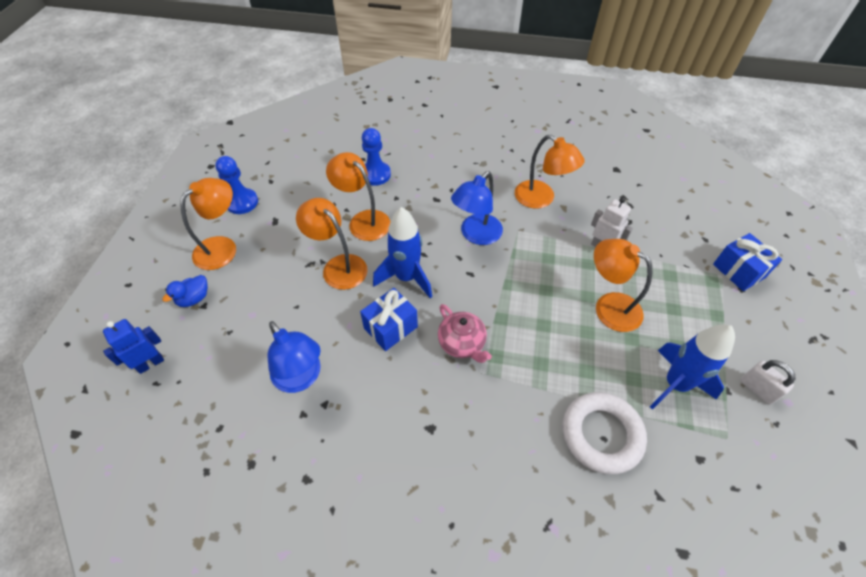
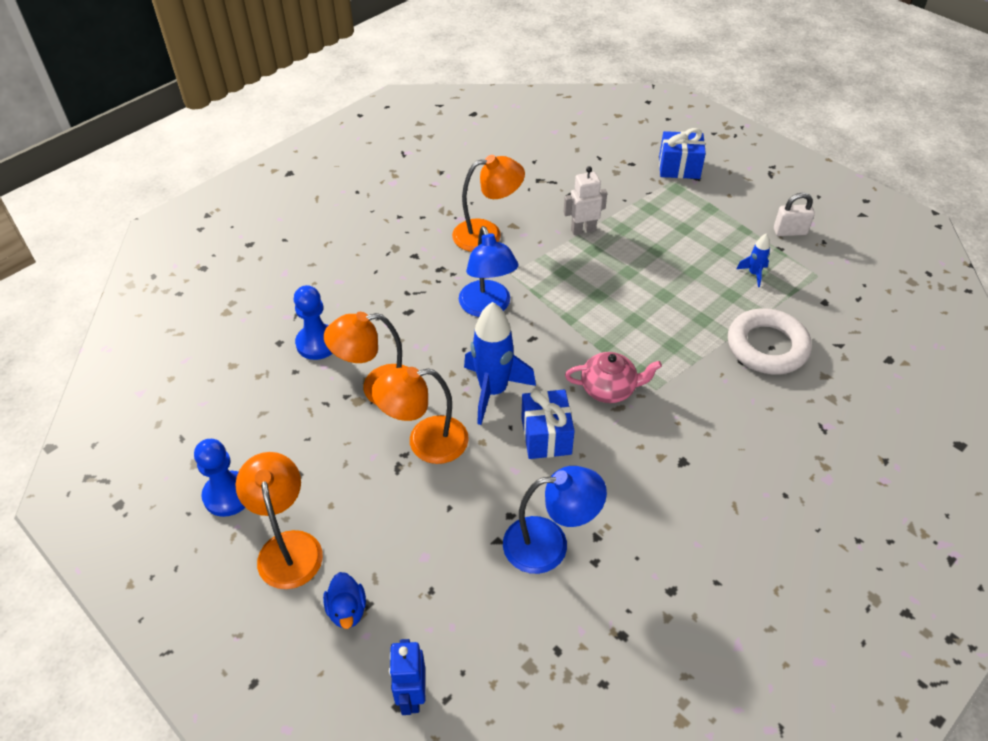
camera: 55 degrees left, 5 degrees down
(609, 306) = (650, 265): orange lamp -> none
(675, 384) = (754, 274): blue rocket -> blue rocket, size x0.47

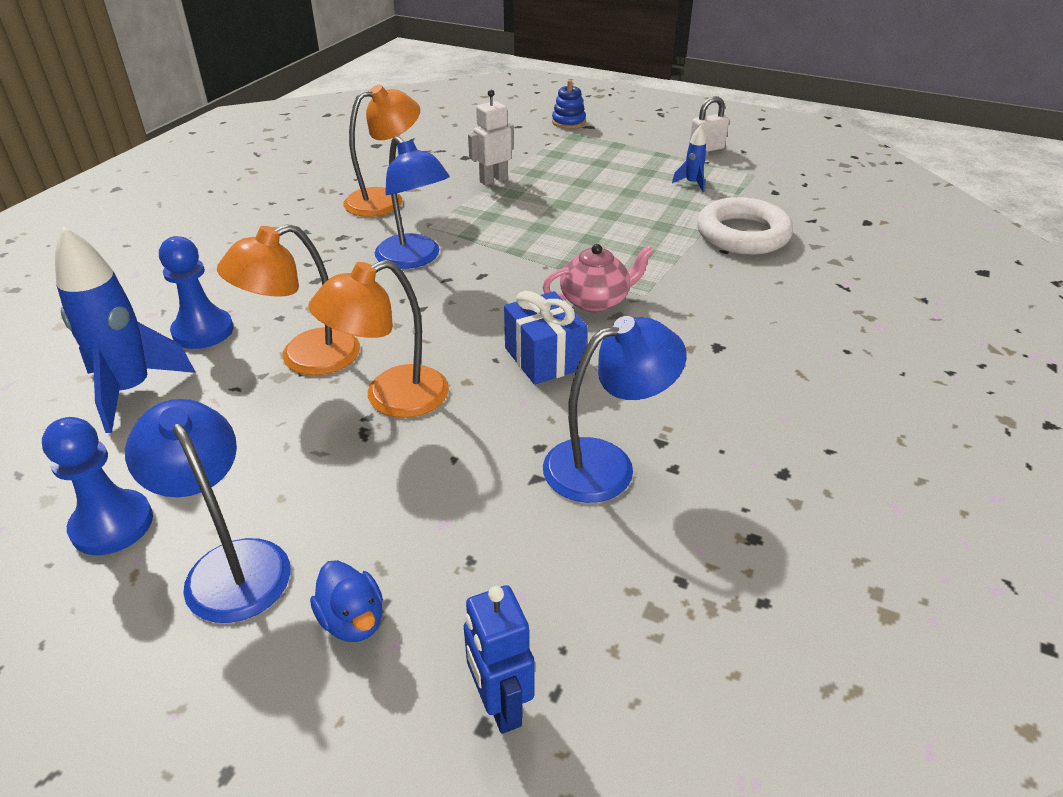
camera: 20 degrees left, 10 degrees down
(288, 547) = (230, 564): orange lamp -> blue lamp
(493, 391) = (457, 330): blue rocket -> blue rocket (132, 390)
(679, 168) = (568, 122): blue gift -> blue stacking toy

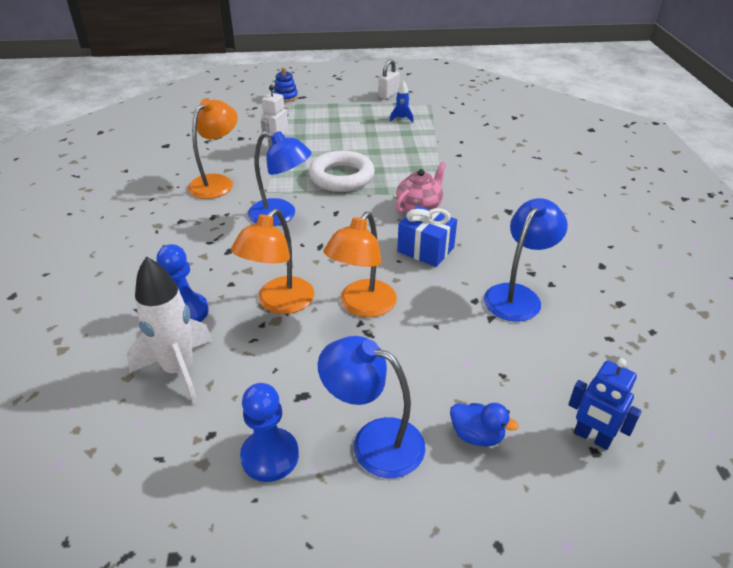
camera: 30 degrees left, 0 degrees up
(132, 390) = (179, 370): blue rocket -> white rocket
(742, 234) = (459, 142): white ring -> white ring (341, 177)

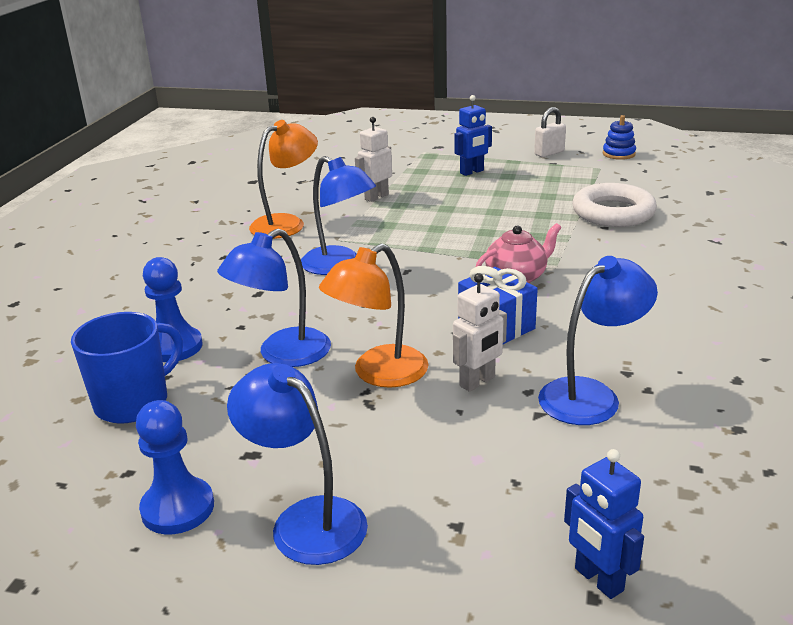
camera: 20 degrees right, 10 degrees down
(179, 370) = (133, 402): white rocket -> blue mug
(279, 303) = (282, 354): orange lamp -> blue lamp
(285, 97) = (418, 145): blue stacking toy -> blue stacking toy (618, 154)
(340, 117) = (472, 172): none -> blue robot
(341, 177) = (436, 234): white ring -> white ring (613, 212)
(401, 119) = (551, 180): blue rocket -> none
(436, 299) = (477, 382): none -> white robot
(477, 435) = (439, 542): blue duck -> none

